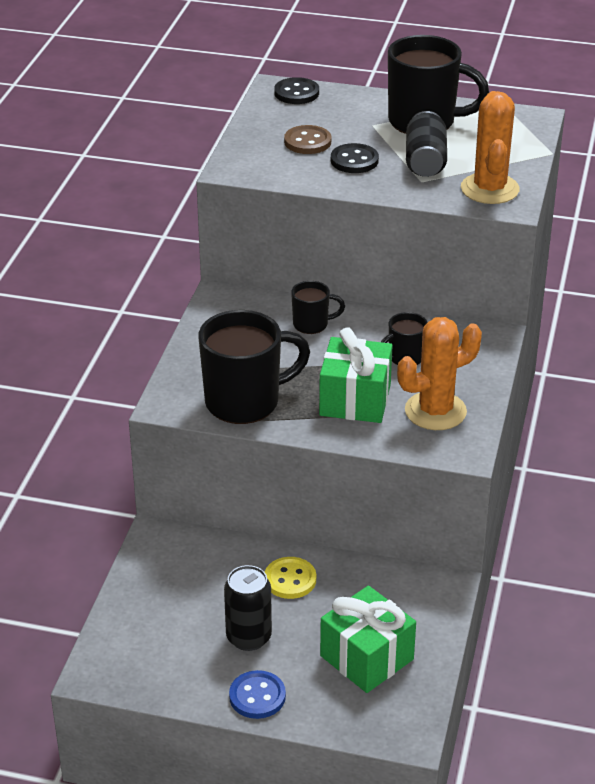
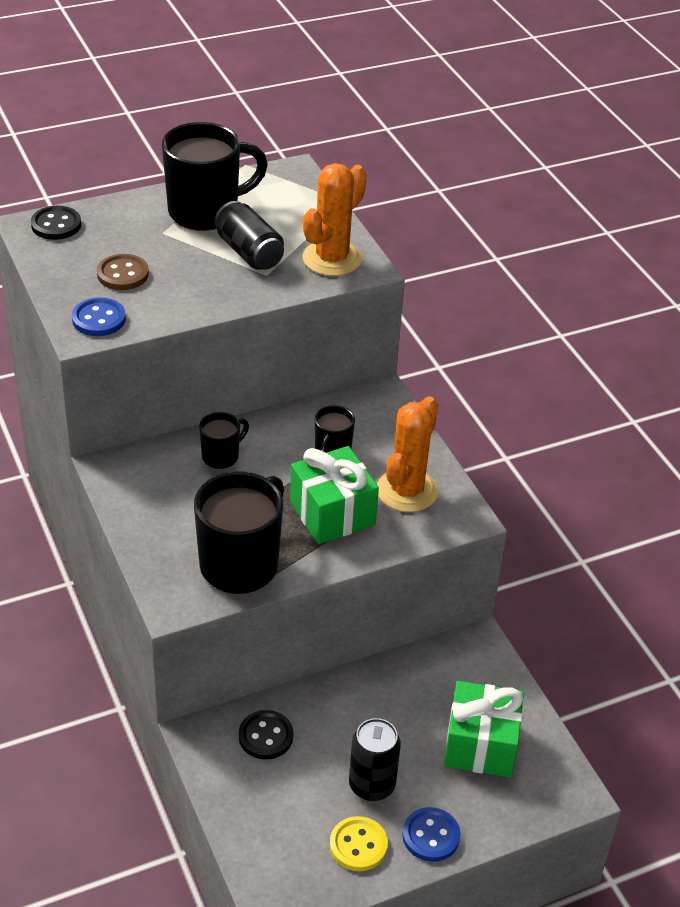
camera: 40 degrees left, 5 degrees up
(254, 164) = (99, 319): none -> blue button
(290, 579) = (354, 710): yellow button -> yellow button (358, 845)
(354, 160) = (186, 277): black button -> black button (265, 736)
(489, 189) = (332, 259): orange cactus -> orange cactus turned 75 degrees clockwise

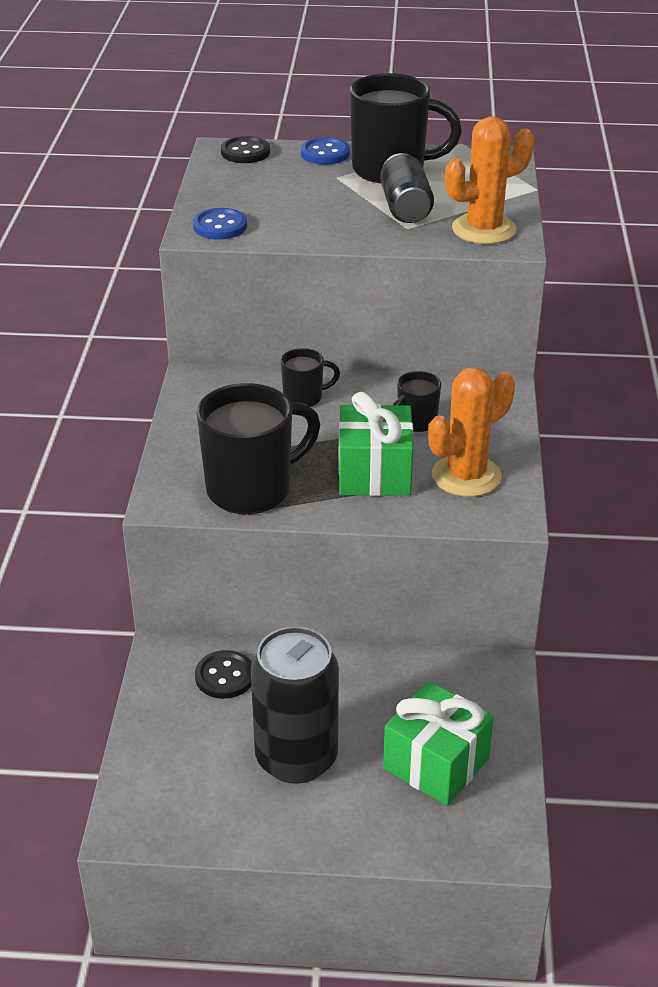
camera: 30 degrees right, 5 degrees down
(123, 274) = (272, 199): brown button -> none
(358, 845) = (243, 807): yellow button -> none
(372, 785) = (296, 758): black can -> black can, size x1.56
(431, 836) = (323, 827): blue button -> blue button (325, 153)

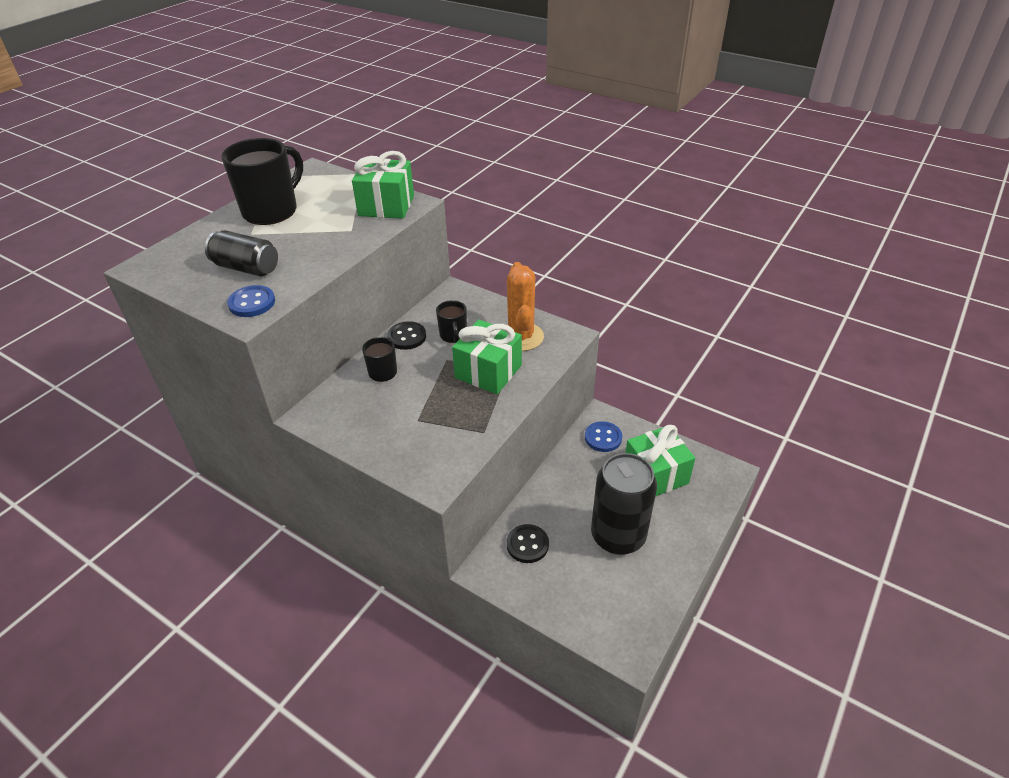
camera: 60 degrees left, 5 degrees up
(245, 152) = (162, 258): black button -> black button (407, 337)
(252, 489) = (458, 432): black mug -> none
(325, 153) = (214, 227): blue button -> blue button (603, 438)
(405, 208) = (326, 222): black can -> black can (246, 268)
(484, 229) = (386, 206): orange cactus -> green gift

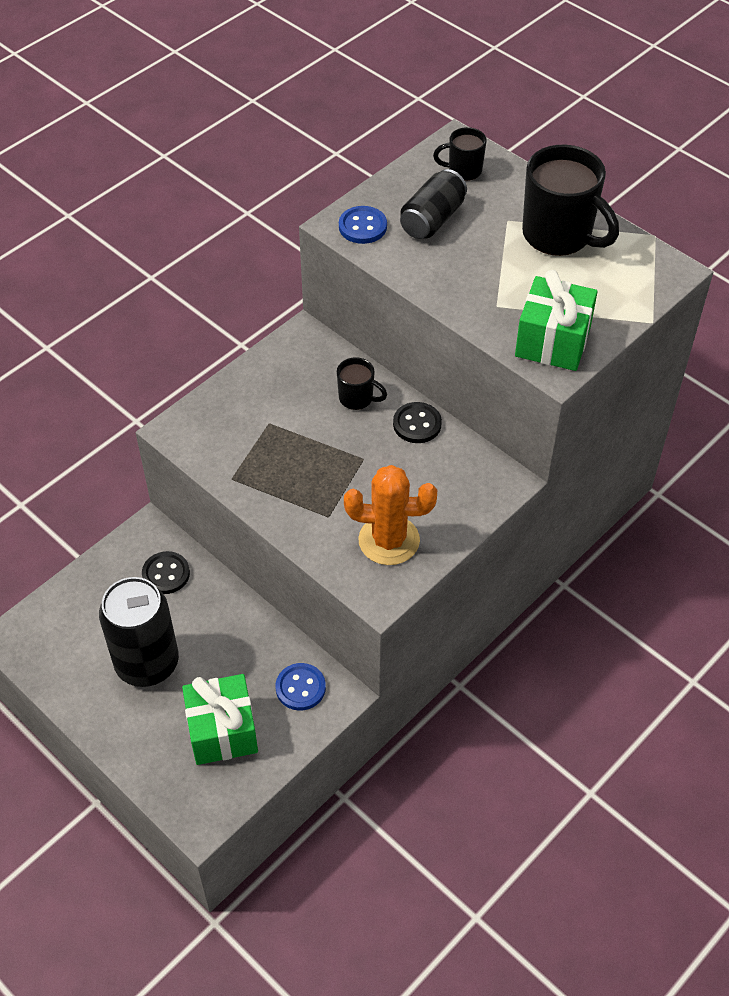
camera: 100 degrees right, 10 degrees up
(453, 335) = (408, 470): black mug -> black mug (463, 170)
(488, 371) = (330, 496): green gift -> none

